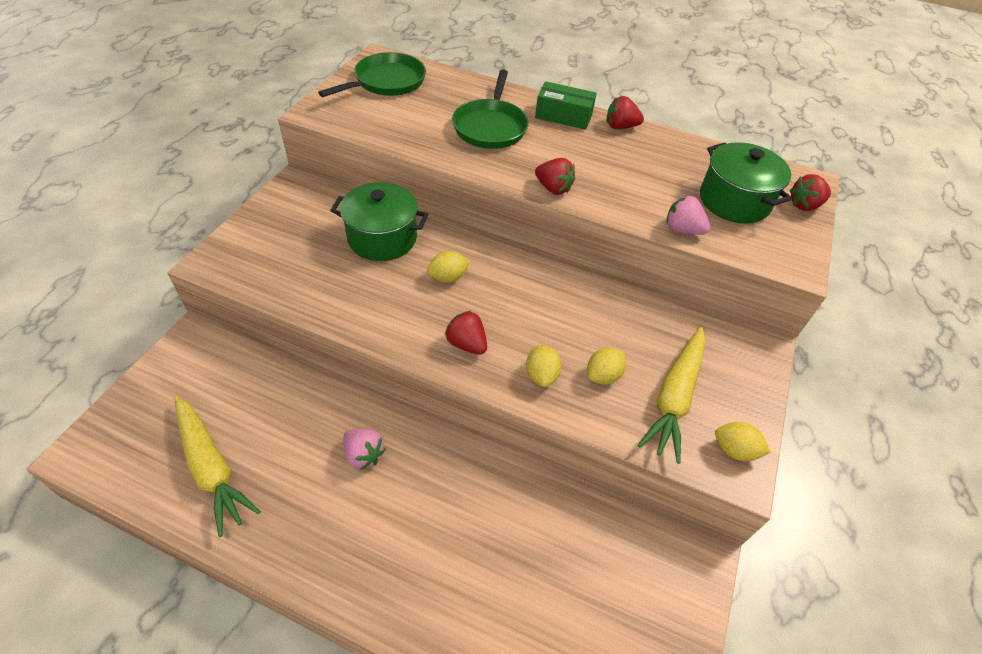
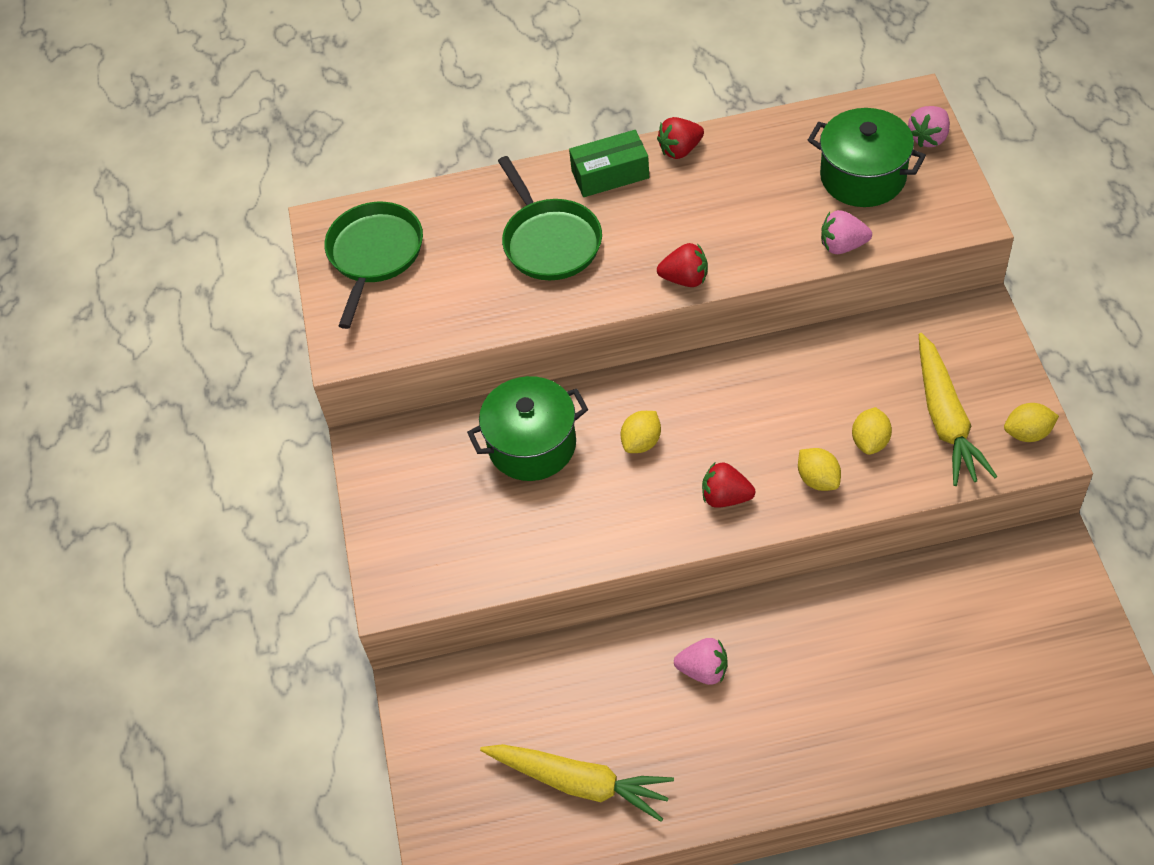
camera: 25 degrees left, 5 degrees up
(804, 205) = (928, 138): red strawberry -> pink strawberry

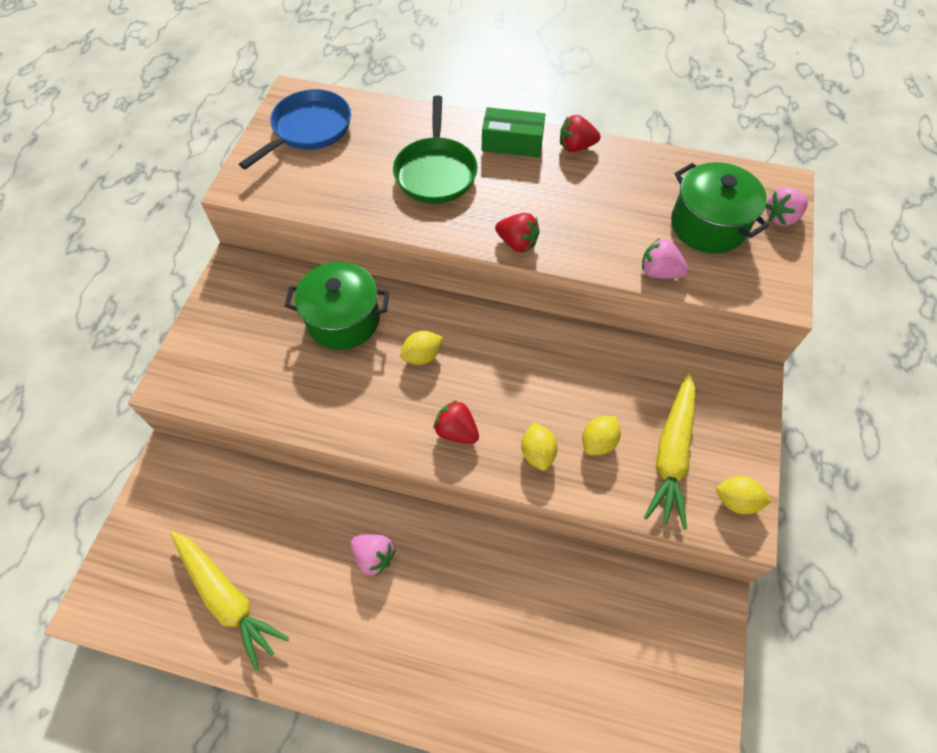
camera: 20 degrees right, 5 degrees up
(374, 255) = (309, 129): green pan -> blue pan

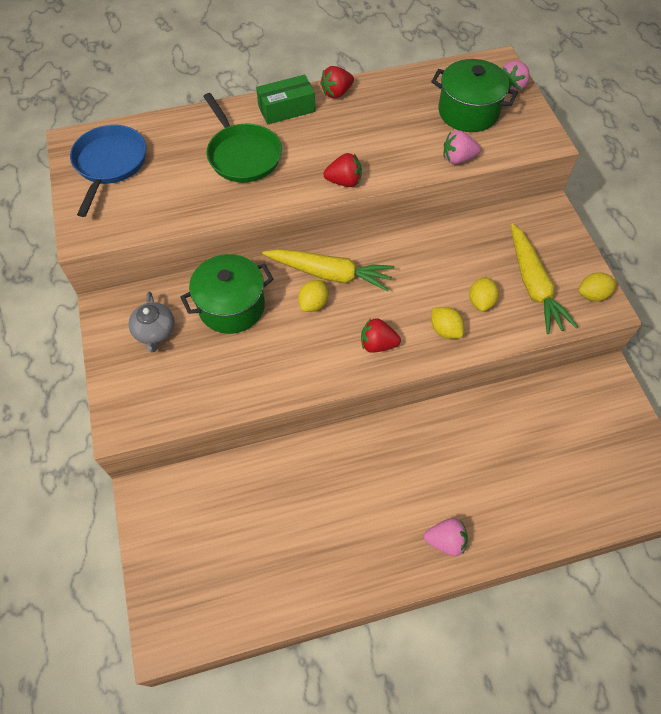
camera: 30 degrees left, 0 degrees up
(227, 598) = (271, 567): yellow carrot -> yellow carrot (329, 274)
(259, 310) = (155, 331): none -> grey teapot
(374, 556) = (363, 473): pink strawberry -> pink strawberry (445, 541)

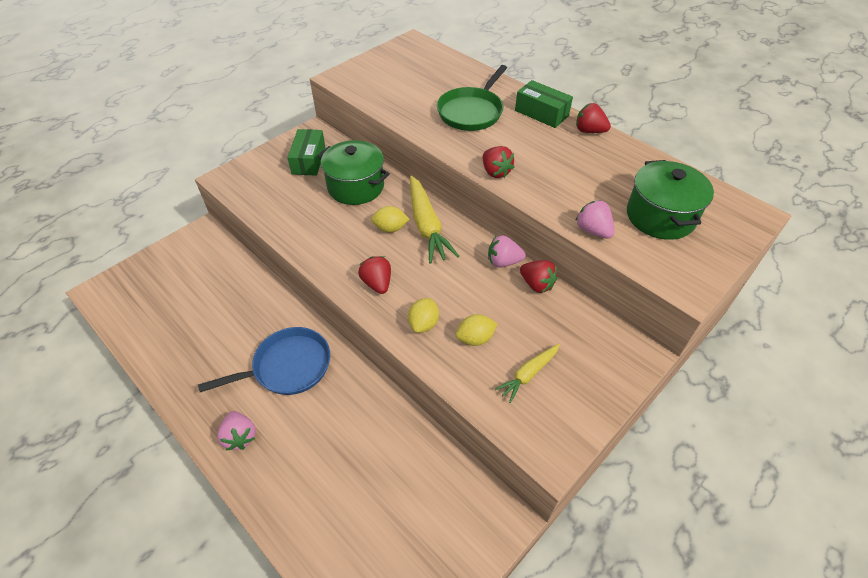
camera: 60 degrees right, 10 degrees down
(110, 164) = (407, 62): blue pan -> blue pan (287, 367)
(155, 331) = (309, 160): grey teapot -> green box
(449, 232) = (536, 284): none -> red strawberry
(512, 86) = (732, 235): pink strawberry -> pink strawberry (503, 262)
(533, 285) = (528, 374): yellow carrot -> yellow carrot, size x0.57
(592, 295) = (558, 434): yellow lemon -> none

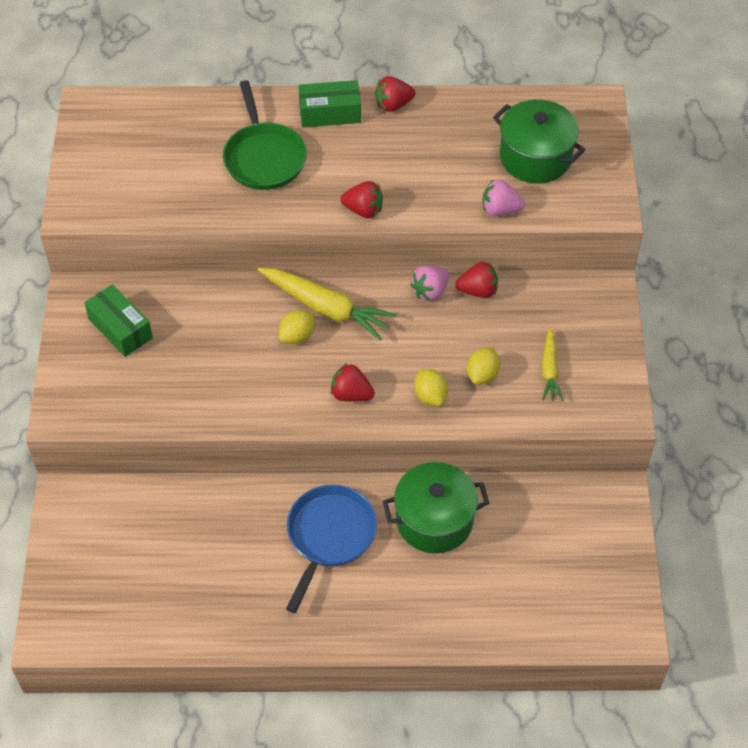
camera: 45 degrees left, 5 degrees up
(240, 436) = (364, 617): pink strawberry -> none
(356, 186) = (208, 320): green pot -> green pot (434, 520)

